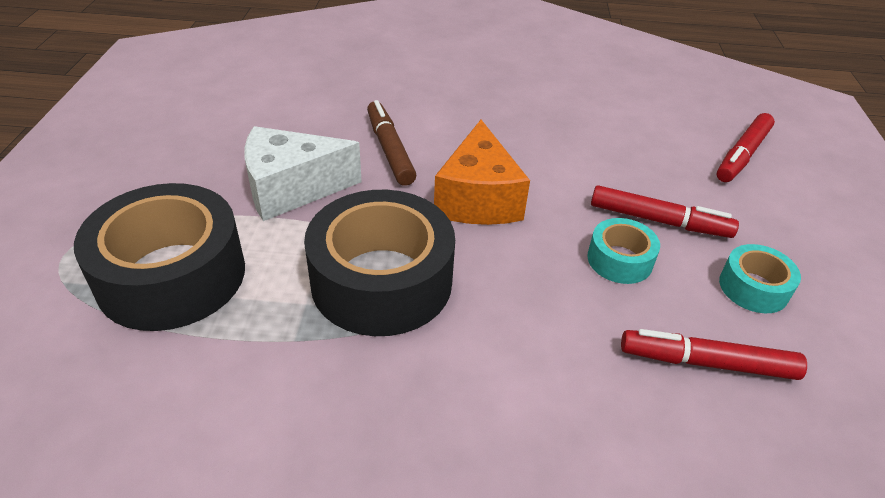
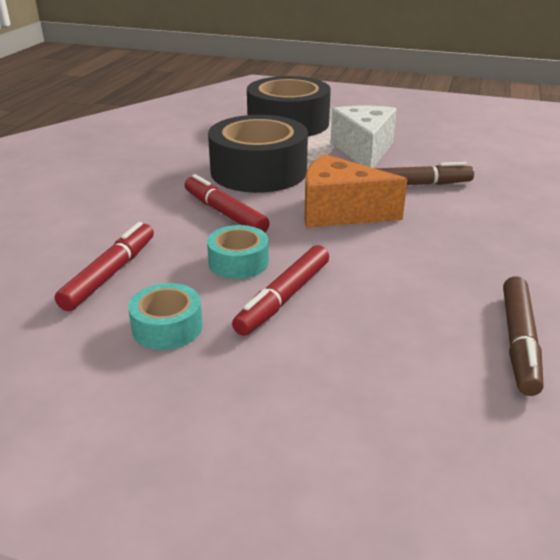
camera: 105 degrees right, 10 degrees down
(634, 110) = (519, 342): none -> brown marker
(742, 155) = (405, 414): red marker -> red marker (224, 213)

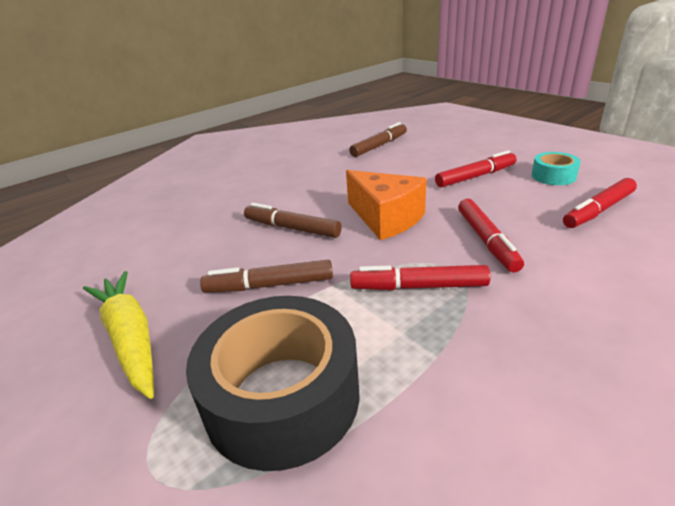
camera: 145 degrees left, 0 degrees up
(238, 262) = (494, 199): turquoise tape -> none
(258, 171) = (418, 287): black tape -> red marker
(364, 150) = (269, 285): white cheese -> brown marker
(400, 119) = (130, 337): none -> yellow carrot

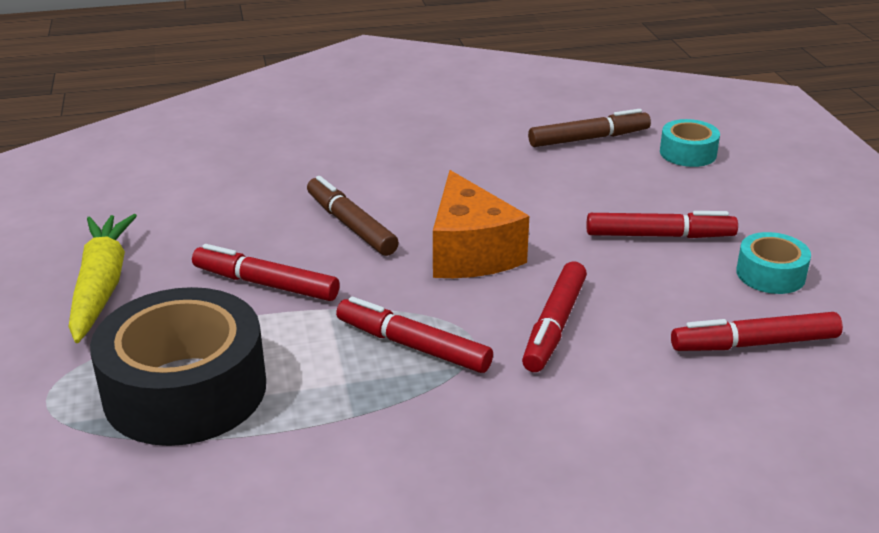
camera: 25 degrees right, 0 degrees up
(269, 285) = (265, 284): brown marker -> red marker
(436, 138) = (688, 153): none -> turquoise tape

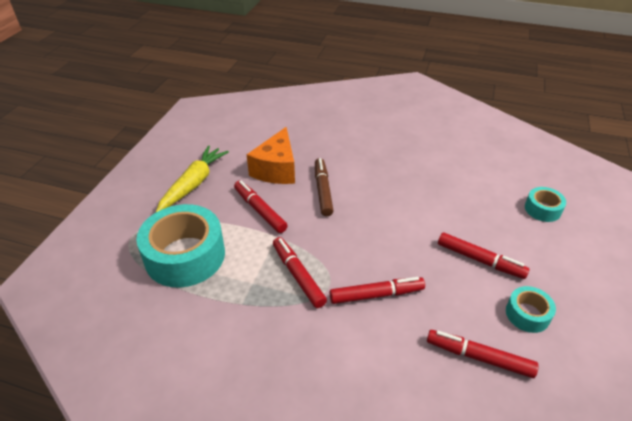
camera: 30 degrees right, 10 degrees up
(185, 390) = (185, 256): black tape -> turquoise tape
(470, 252) = (368, 230): orange cheese -> orange cheese (276, 169)
(554, 326) = (376, 295): red marker -> red marker turned 150 degrees counterclockwise
(588, 138) = (489, 179): brown marker -> none

